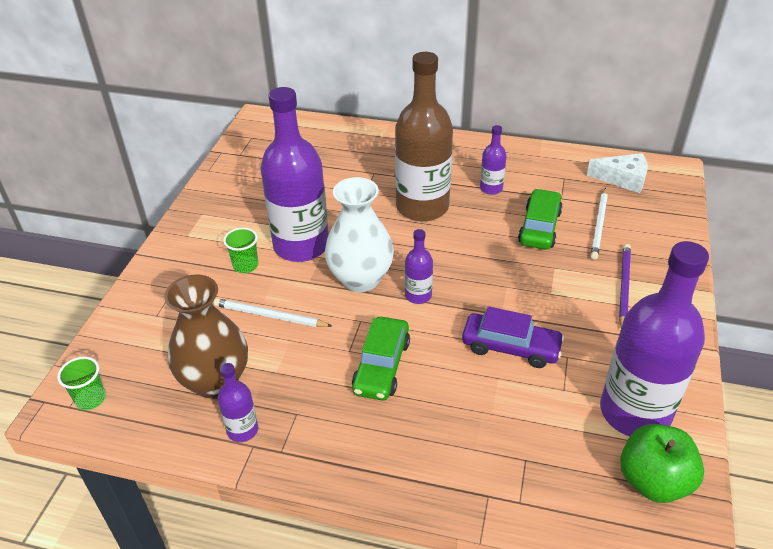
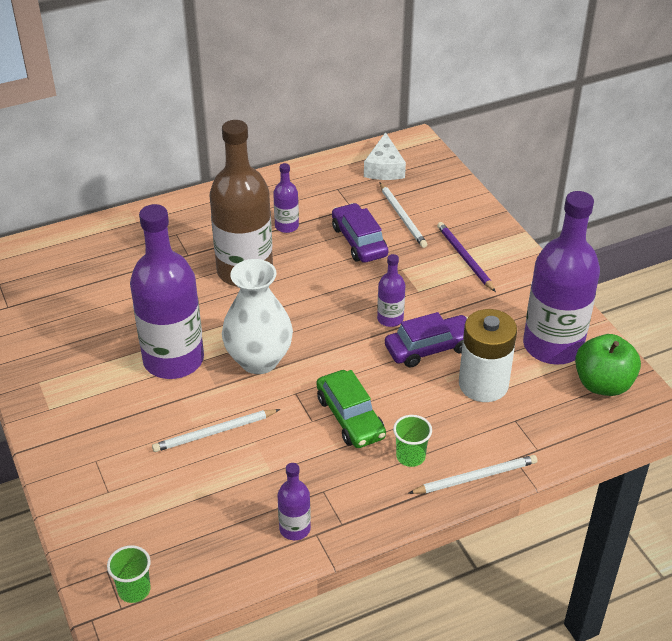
camera: 40 degrees left, 0 degrees up
(215, 381) = (229, 509): brown vase -> none
(245, 266) = (142, 404): green cup -> green cup (410, 456)
(418, 295) = (320, 347): purple bottle -> purple bottle (390, 319)
(433, 488) = (475, 477): none -> white pencil
(528, 407) = (483, 384): none -> white battery
(539, 227) = (359, 241): green car -> purple car
(623, 179) = (384, 168): white cheese -> white cheese turned 120 degrees clockwise

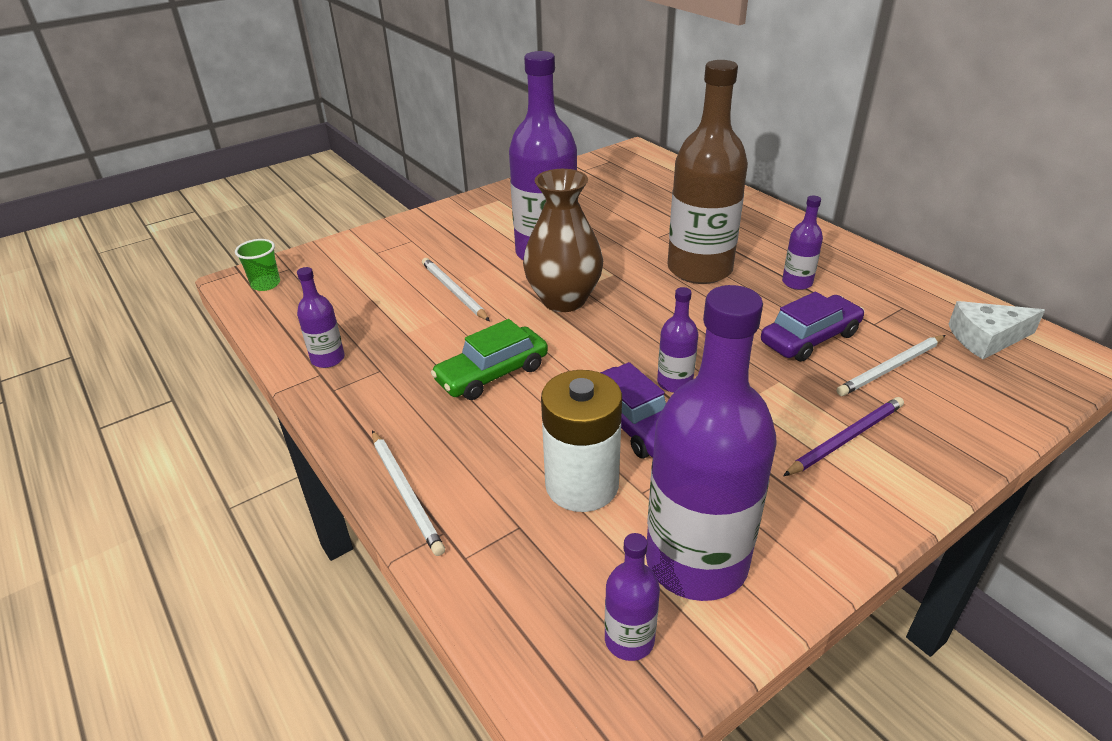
camera: 80 degrees right, 5 degrees down
(259, 360) = (564, 300): white vase -> brown vase
(410, 456) = (436, 429): green cup -> none
(603, 384) = (629, 640): green apple -> purple bottle

